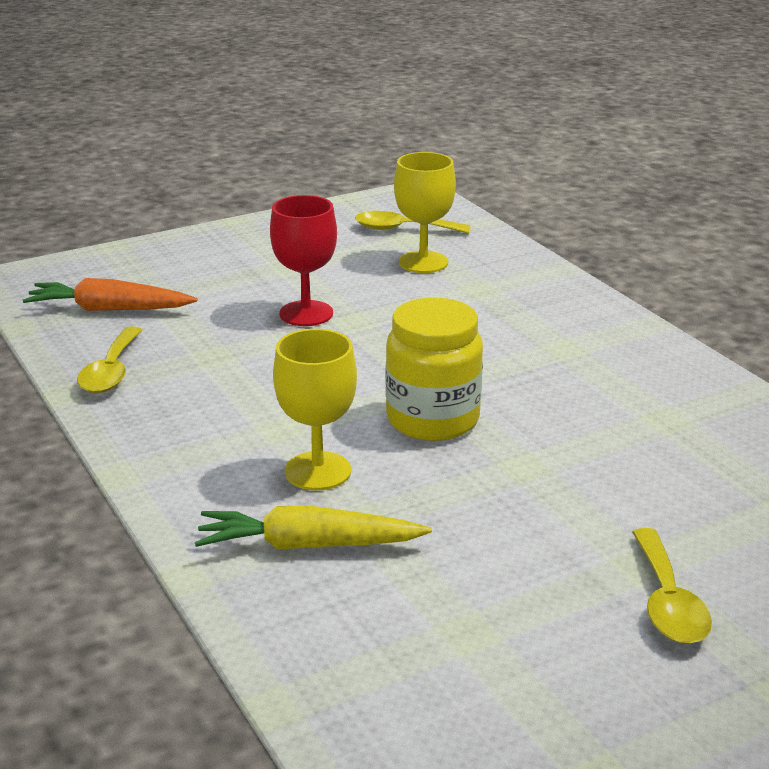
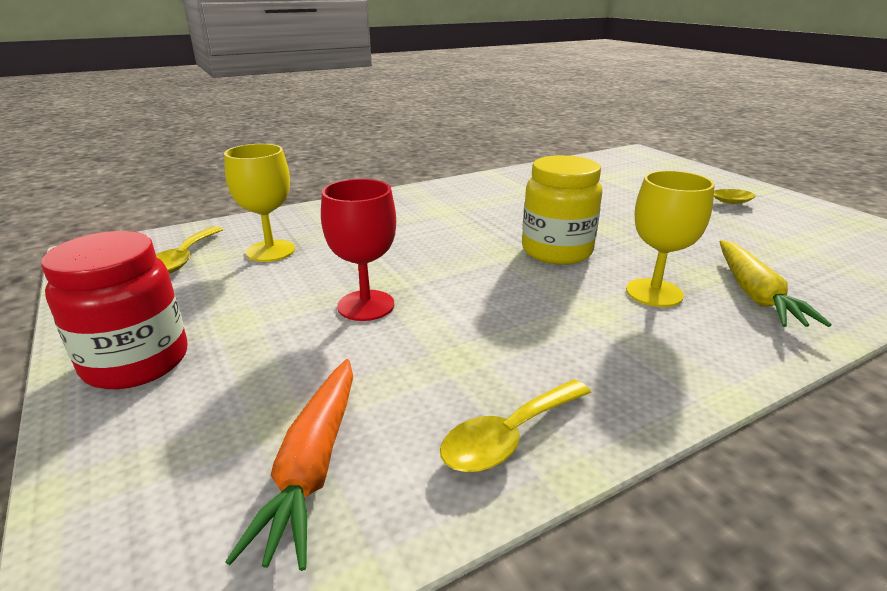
camera: 90 degrees left, 0 degrees up
(111, 371) = (508, 437): yellow spoon -> yellow spoon turned 135 degrees clockwise
(235, 243) = (136, 362): none -> red jar

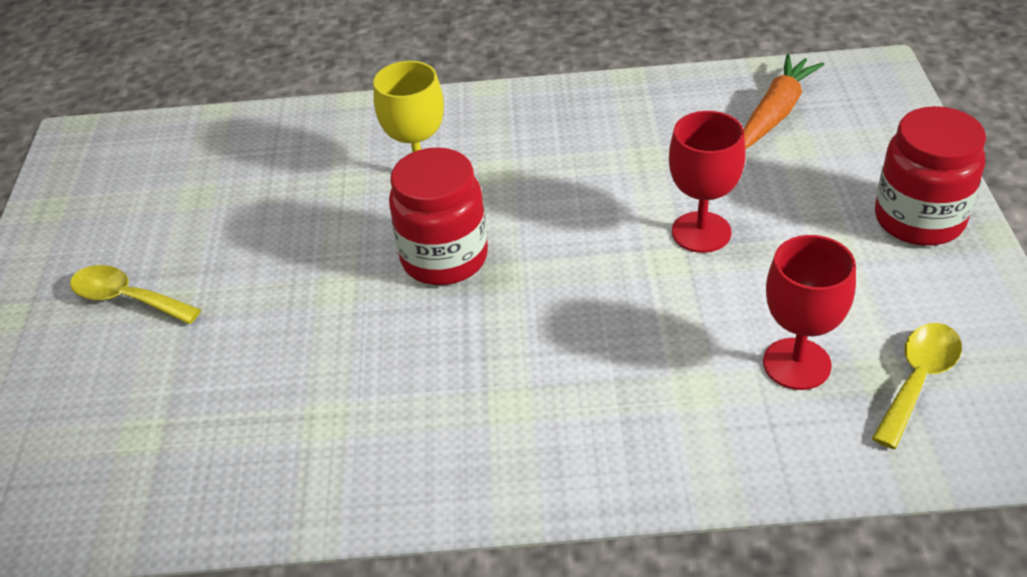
camera: 150 degrees left, 15 degrees up
(270, 251) = (796, 364): yellow goblet -> red goblet
(508, 437) = (649, 100): yellow spoon -> none
(556, 251) = (444, 258): yellow jar -> red jar
(755, 294) = (338, 152): yellow carrot -> none

